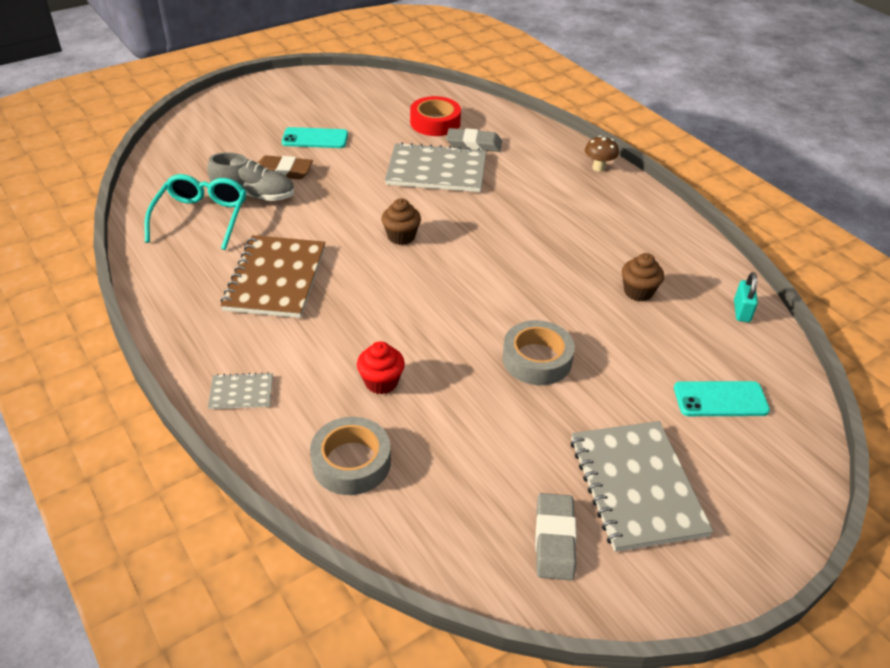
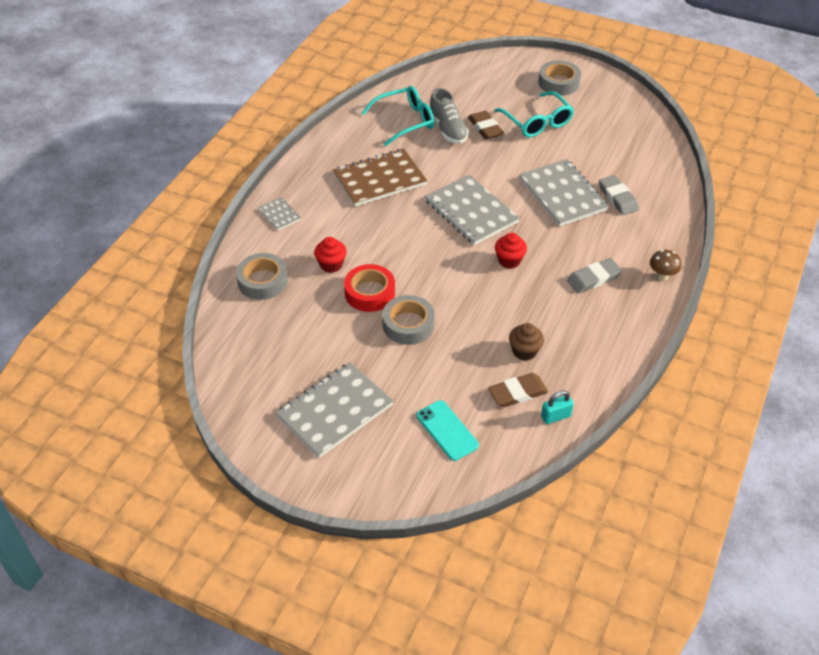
camera: 60 degrees right, 5 degrees up
(274, 102) = (558, 83): none -> grey tape
(315, 138) = (537, 122): turquoise phone -> turquoise glasses
(401, 236) = (471, 211): brown cupcake -> grey notebook
(435, 123) = (623, 167): red tape -> red tape (369, 293)
(499, 244) = (509, 260): none -> red cupcake
(554, 539) = (268, 387): grey eraser -> grey eraser (593, 278)
(694, 322) = (517, 393): none -> brown eraser

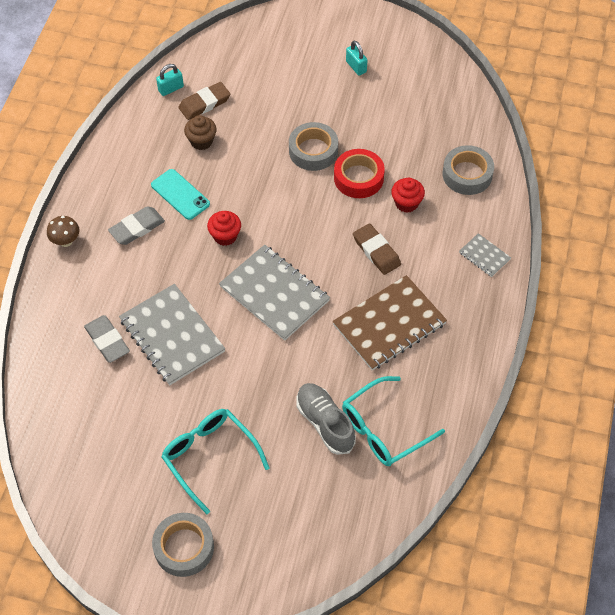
camera: 170 degrees right, 10 degrees up
(335, 411) = (356, 67): grey notebook -> turquoise padlock
(447, 430) = (260, 65): turquoise phone -> turquoise phone (180, 194)
(485, 128) = (277, 434): brown eraser -> brown eraser (376, 251)

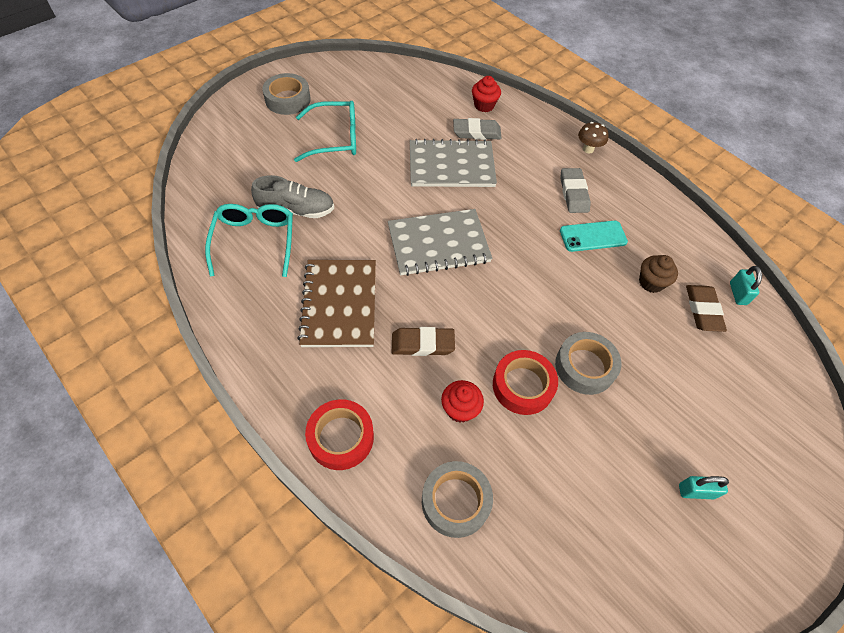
camera: 120 degrees right, 0 degrees up
(225, 236) = (524, 243): red cupcake -> red cupcake (484, 105)
(484, 256) = (341, 437): grey notebook -> red tape

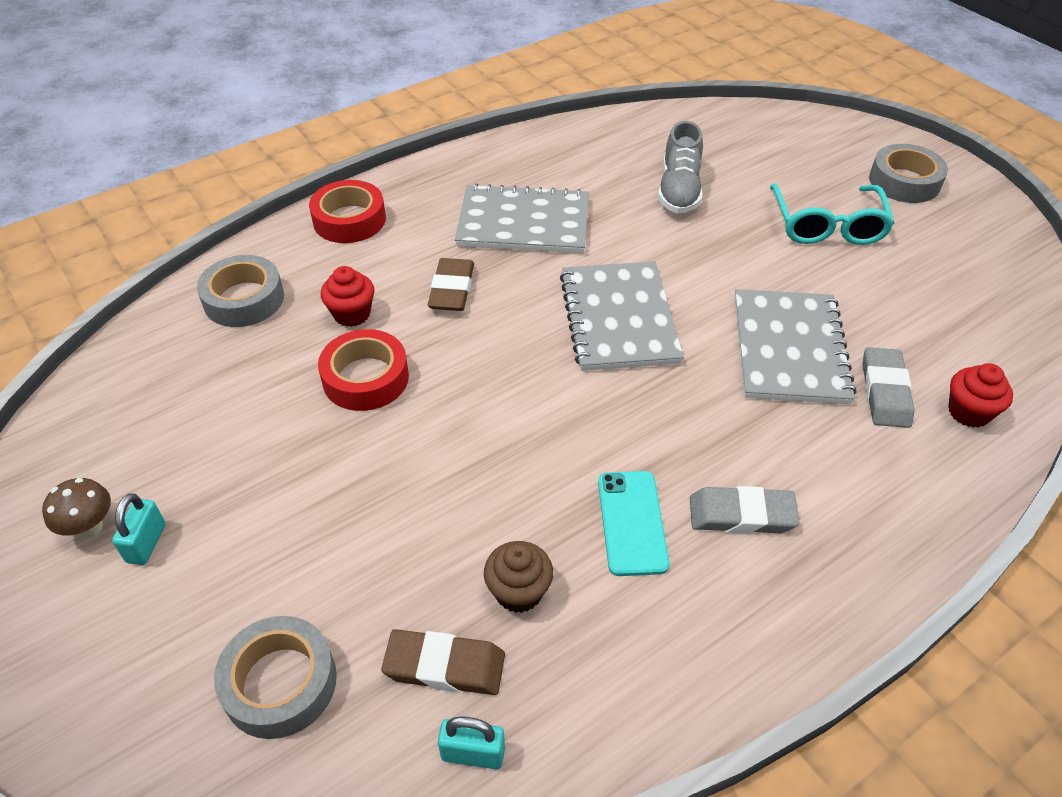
camera: 100 degrees right, 10 degrees down
(254, 241) = (626, 159): turquoise glasses -> none
(340, 304) = (523, 223): brown notebook -> grey notebook
(585, 367) = (375, 453): grey tape -> grey tape (280, 683)
(588, 149) = (877, 569): brown mushroom -> brown mushroom (90, 527)

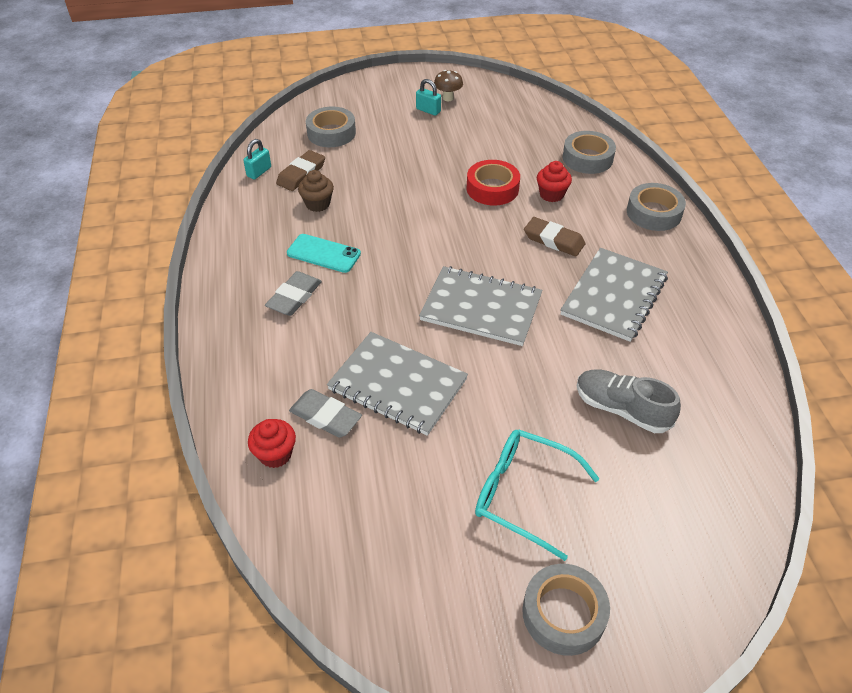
camera: 115 degrees right, 0 degrees up
(349, 220) = (653, 213): red tape -> grey tape

